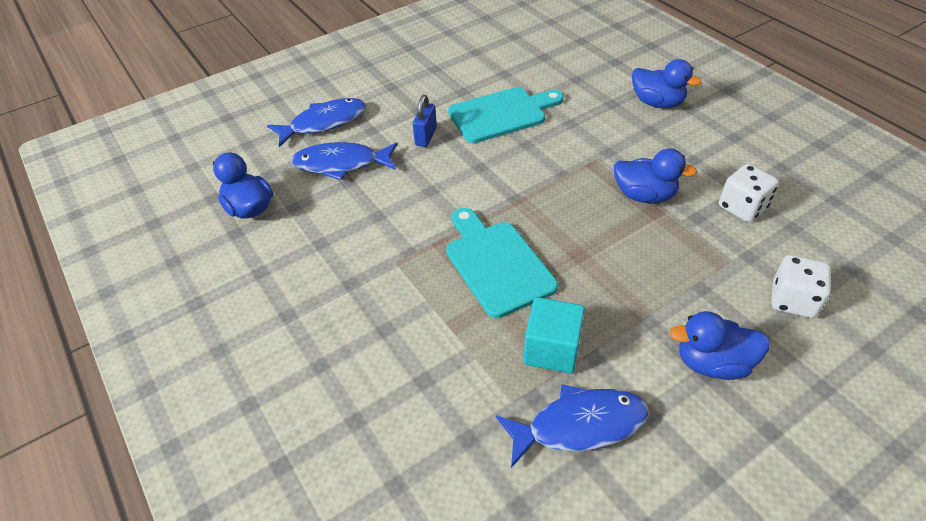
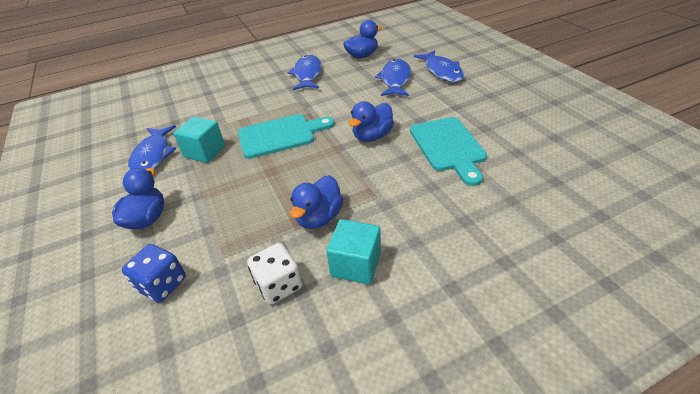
camera: 100 degrees right, 5 degrees down
(304, 270) = (307, 74): none -> blue fish
(426, 136) = (421, 110): blue padlock -> none
(657, 103) = (465, 258): blue duck -> blue duck (372, 136)
(693, 161) = (356, 264): none -> turquoise cube
(792, 300) = (162, 284): white dice -> blue dice

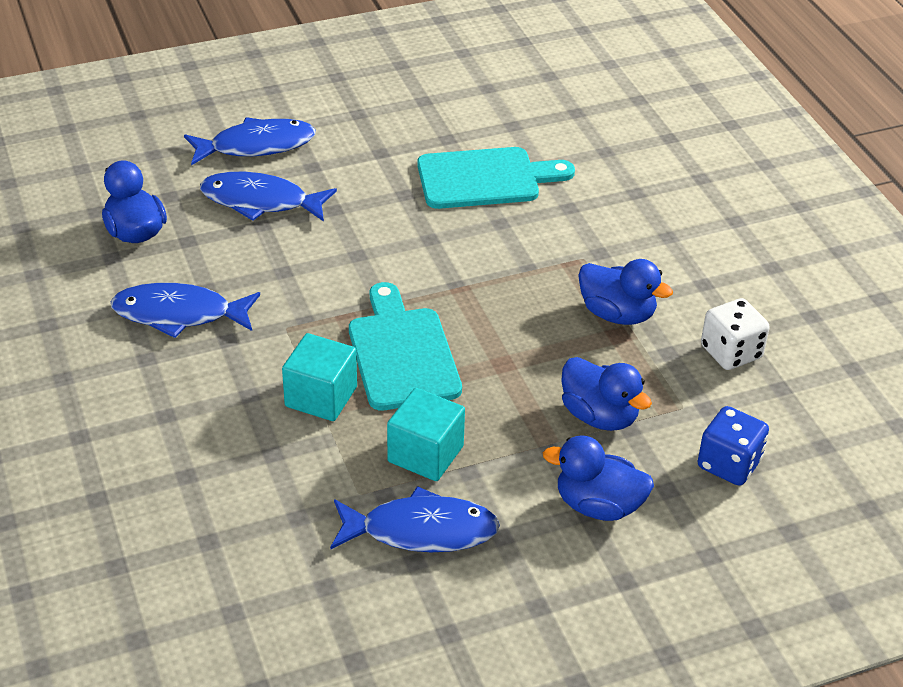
camera: 90 degrees left, 0 degrees up
(356, 264) = (701, 286): turquoise cube -> turquoise cube (321, 397)
(372, 136) = (437, 247): blue duck -> blue duck (599, 416)

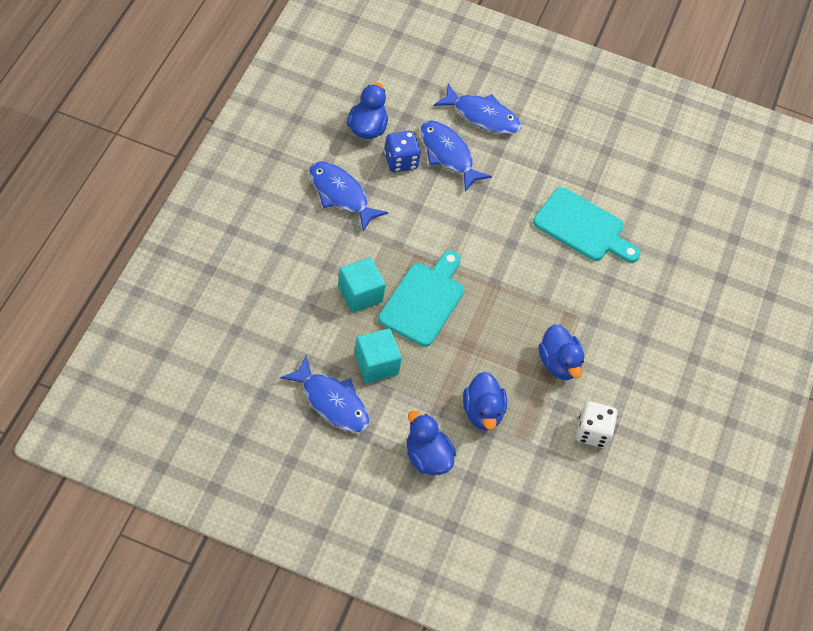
camera: 35 degrees right, 15 degrees up
(729, 464) = (516, 490): blue dice -> blue dice (401, 161)

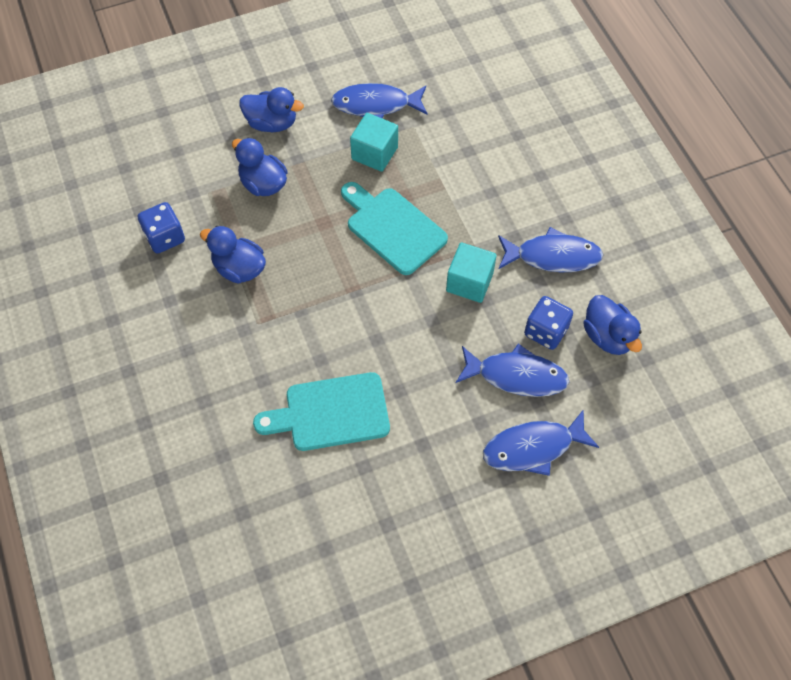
camera: 145 degrees right, 5 degrees up
(360, 294) = (444, 192): turquoise cube -> turquoise cube (469, 282)
(424, 301) = (393, 228): turquoise cutting board -> turquoise cutting board turned 150 degrees clockwise
(593, 432) = (165, 237): white dice -> blue dice

